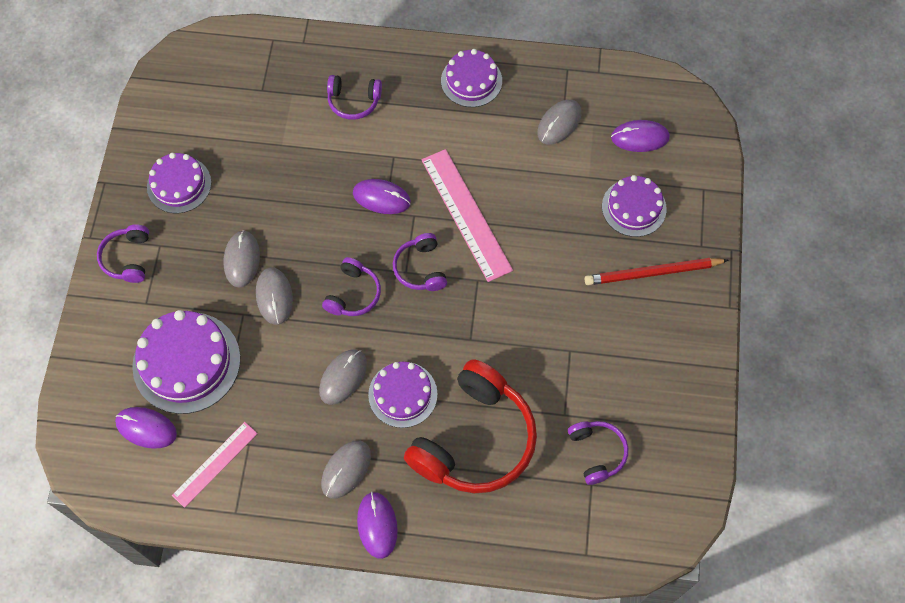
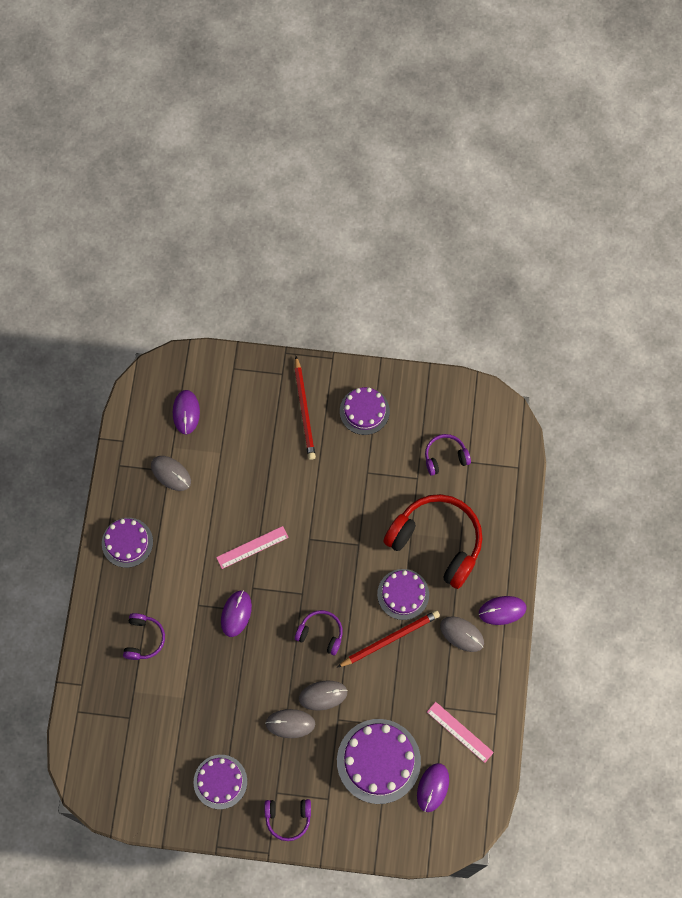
camera: 90 degrees left, 5 degrees up
(343, 377) = (390, 639): grey mouse -> red pencil
(420, 268) = (299, 582): purple headphones -> none
(466, 214) = (252, 547): pink ruler -> pink ruler, size x0.61
(634, 207) = (248, 420): purple cake -> purple cake (364, 411)

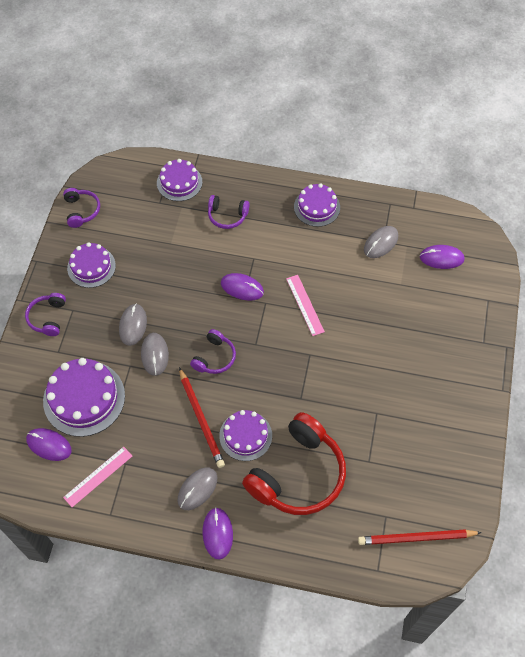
camera: 95 degrees right, 10 degrees down
(304, 410) = (444, 360): red pencil -> red pencil (416, 538)
(364, 411) = (444, 416): purple cake -> purple cake (179, 182)
(445, 457) = (392, 492): purple headphones -> purple headphones (81, 211)

